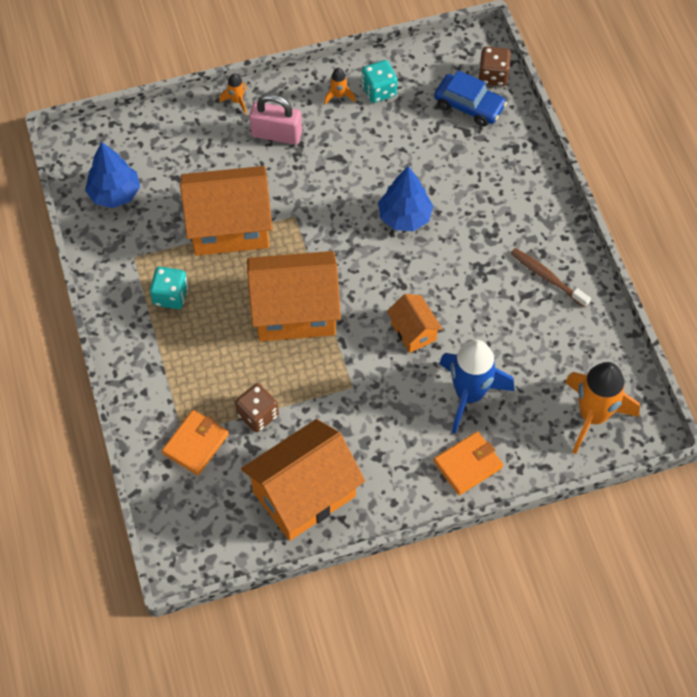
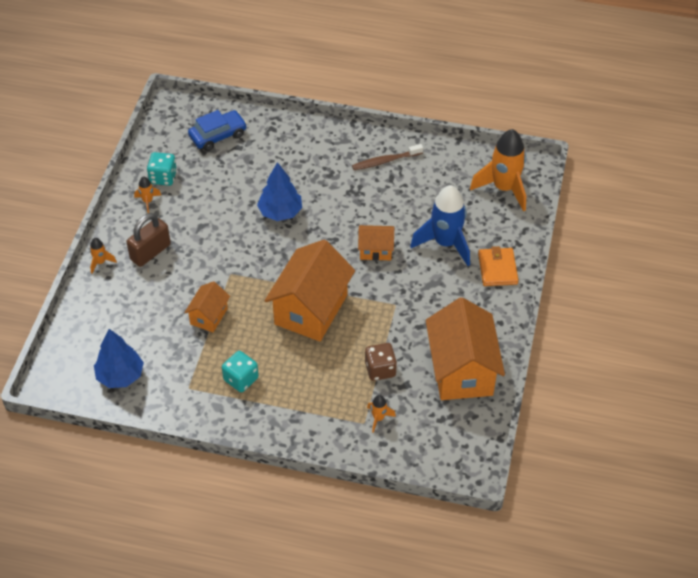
camera: 60 degrees left, 10 degrees down
(195, 444) = (378, 418): orange wallet -> orange rocket
(229, 227) = (209, 316): orange house -> orange house, size x0.51
(276, 134) = (150, 252): pink padlock -> brown padlock
(493, 76) = (204, 112): brown dice -> none

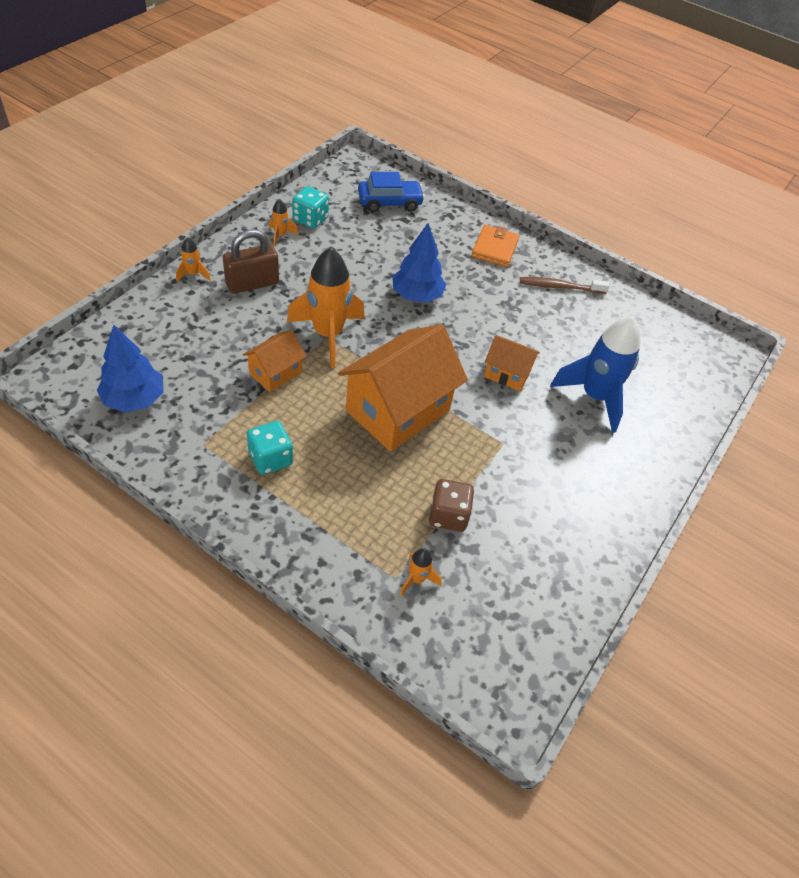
camera: 15 degrees right, 0 degrees up
(461, 370) = (554, 559): orange house -> none
(497, 269) = (649, 450): orange wallet -> orange wallet (494, 248)
(504, 188) = (689, 362): orange rocket -> orange rocket (328, 334)

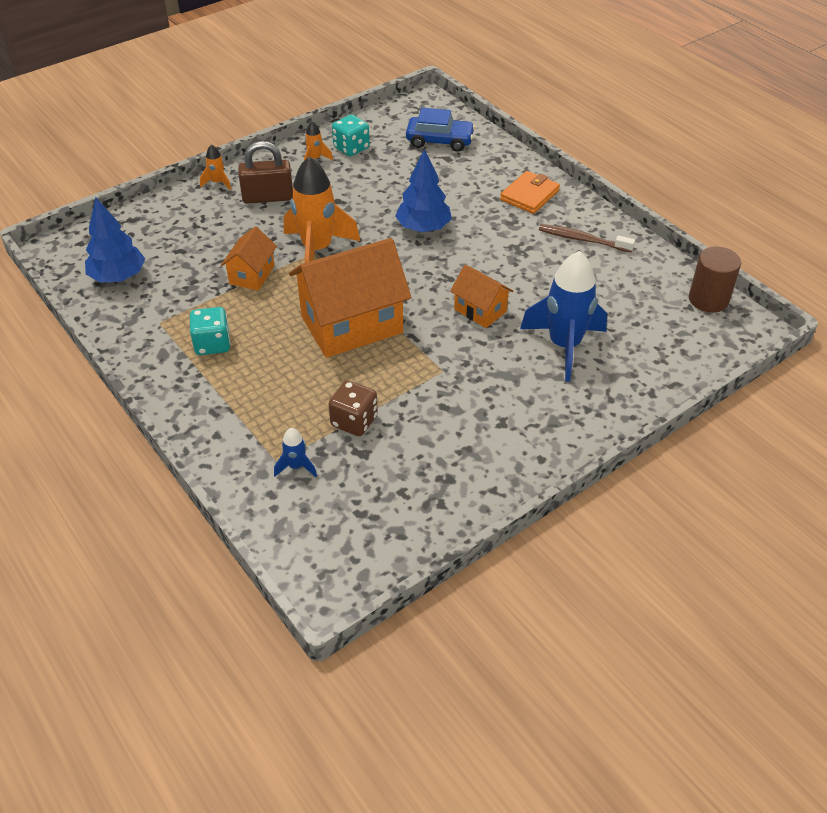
camera: 25 degrees right, 5 degrees down
(275, 373) = (252, 275): orange house -> orange house turned 45 degrees counterclockwise
(417, 579) = (296, 466): orange rocket -> blue rocket
(686, 329) = (708, 299): none -> brown cylinder

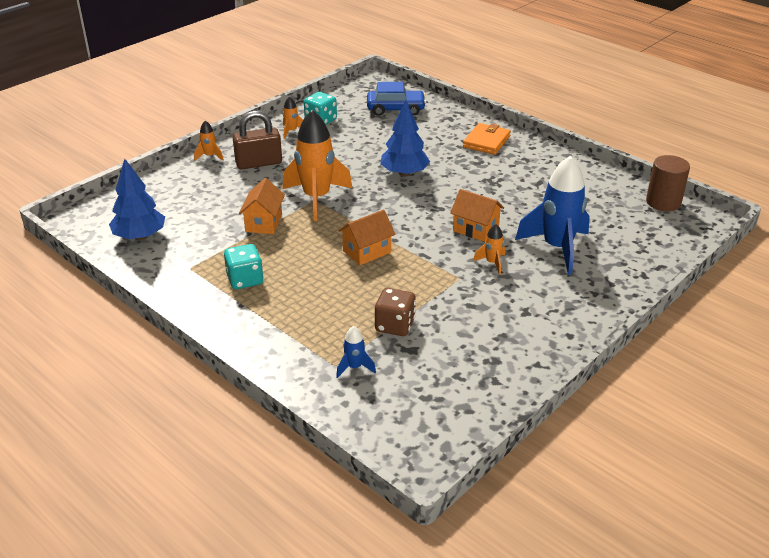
camera: 10 degrees left, 10 degrees down
(351, 324) = (367, 251): orange house -> orange house, size x0.51
(485, 356) = (492, 263): none -> orange rocket
(582, 239) = (543, 169): brown toothbrush -> none

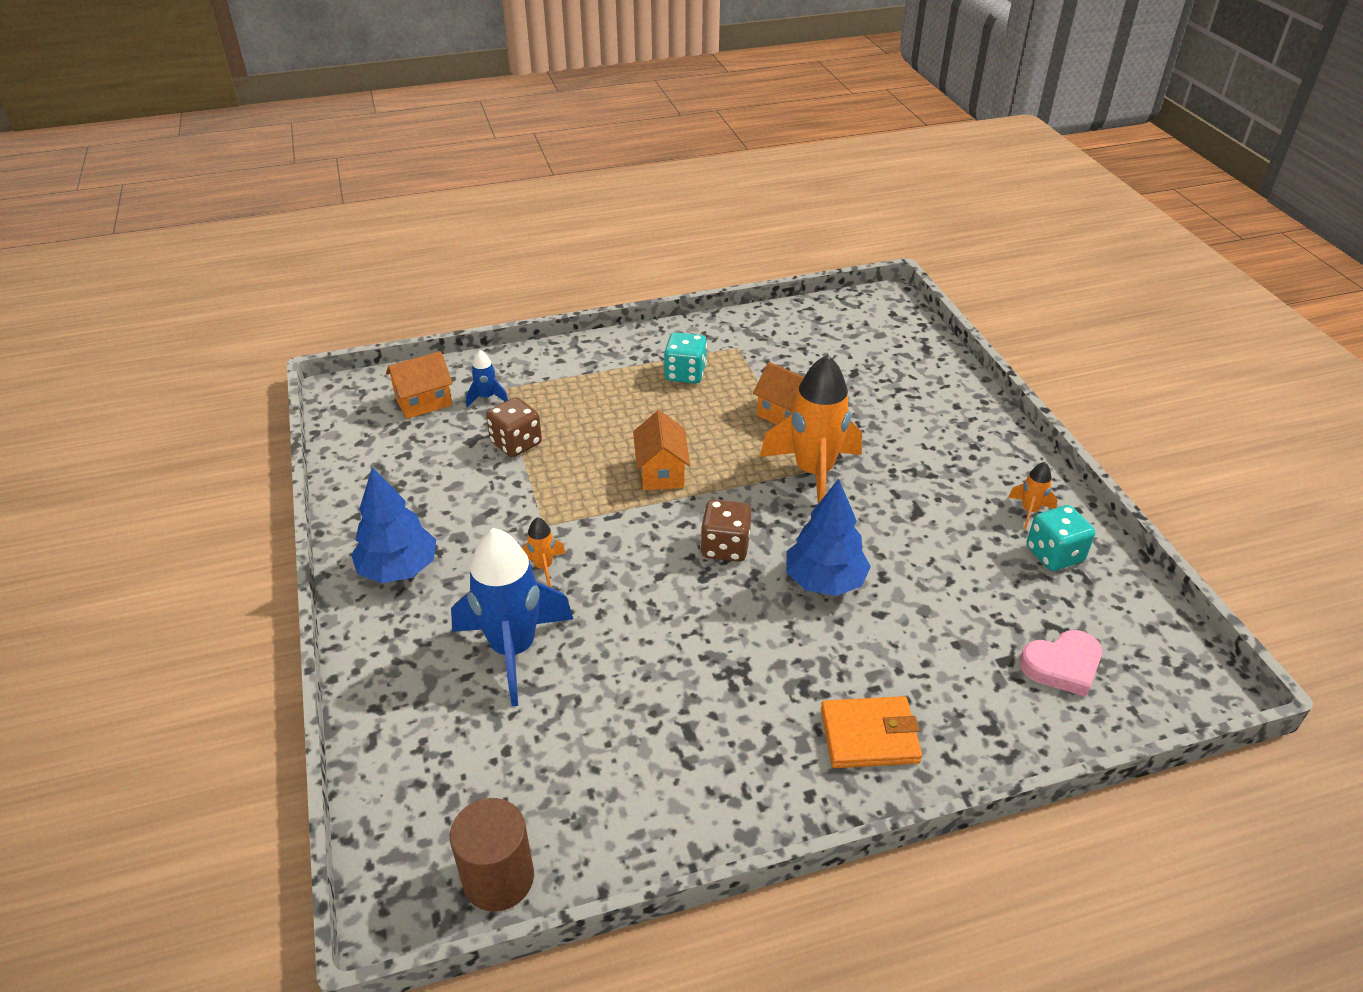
camera: 120 degrees right, 5 degrees up
(140, 236) = (823, 330): blue tree -> blue tree (399, 569)
(210, 156) = (987, 417): orange rocket -> none
(259, 163) = (942, 452): brown padlock -> none
(395, 109) = (1062, 666): blue car -> pink heart
(410, 208) = (725, 547): none -> brown dice
(475, 229) = (626, 588): orange house -> orange house (424, 402)
(486, 141) = (869, 735): orange wallet -> orange wallet turned 60 degrees counterclockwise

